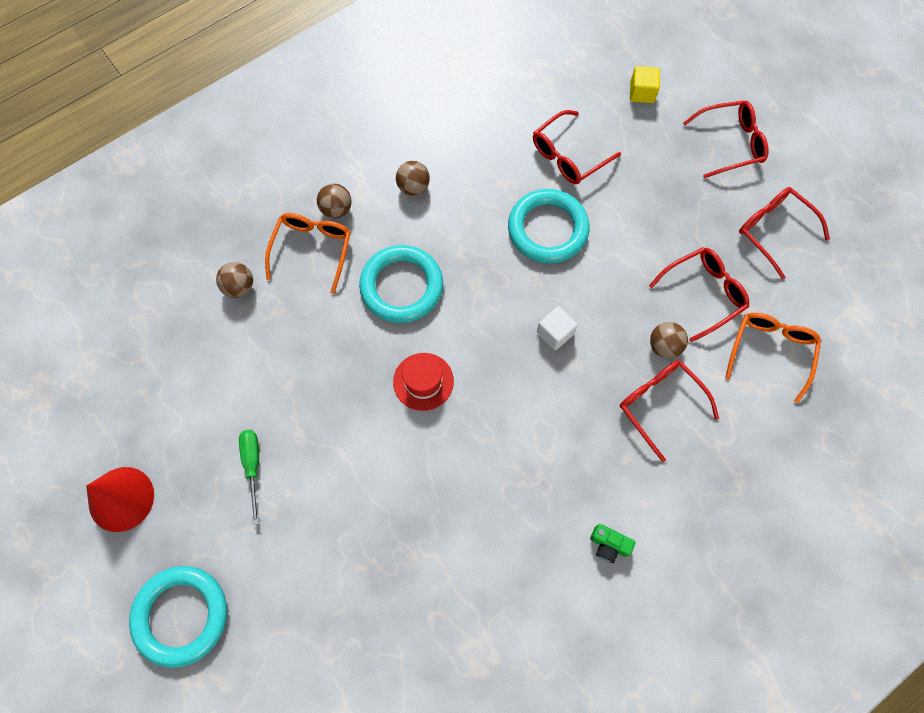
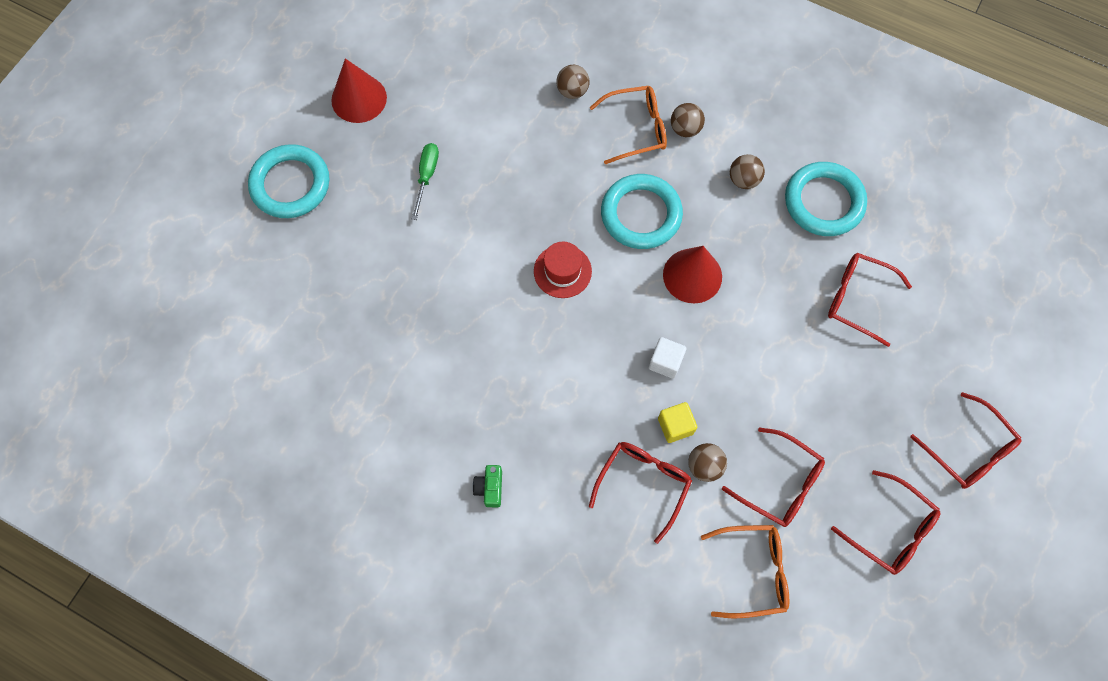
camera: 65 degrees right, 0 degrees up
(253, 466) = (427, 176): green screwdriver -> green screwdriver turned 45 degrees counterclockwise
(483, 272) = (692, 275): none -> red cone
(547, 229) = (767, 312): turquoise ring -> turquoise ring (823, 202)
(642, 93) = (973, 339): yellow cube -> yellow cube (675, 426)
(774, 231) = (891, 529): red glasses -> red glasses turned 105 degrees clockwise

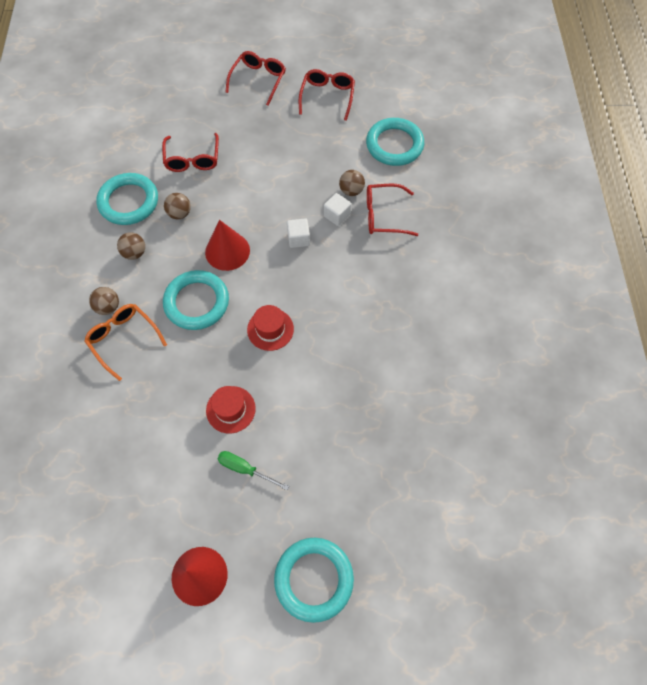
camera: 120 degrees left, 5 degrees down
(427, 176) = (245, 469): green screwdriver -> green screwdriver turned 45 degrees clockwise
(490, 488) = (445, 294): green camera -> none
(495, 191) = (230, 409): none -> red hat
(572, 91) = (109, 402): brown ball -> brown ball (180, 213)
(675, 426) = (337, 215): yellow cube -> white cube
(753, 571) = (394, 145): orange glasses -> turquoise ring
(780, 483) = (336, 152): red glasses -> none

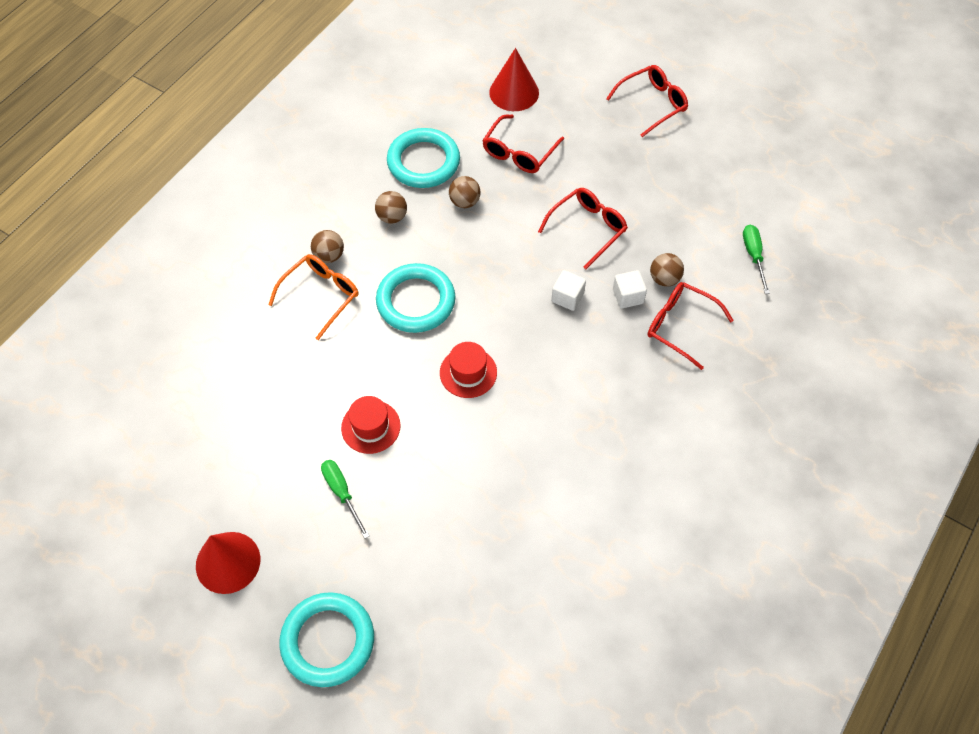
camera: 35 degrees right, 5 degrees down
(123, 339) = (321, 296): orange glasses -> orange glasses turned 45 degrees clockwise
(227, 251) = (484, 267): red cone -> red cone (514, 92)
(327, 97) = (717, 161): red glasses -> red glasses (588, 228)
(394, 145) = (753, 256): turquoise ring -> green screwdriver

